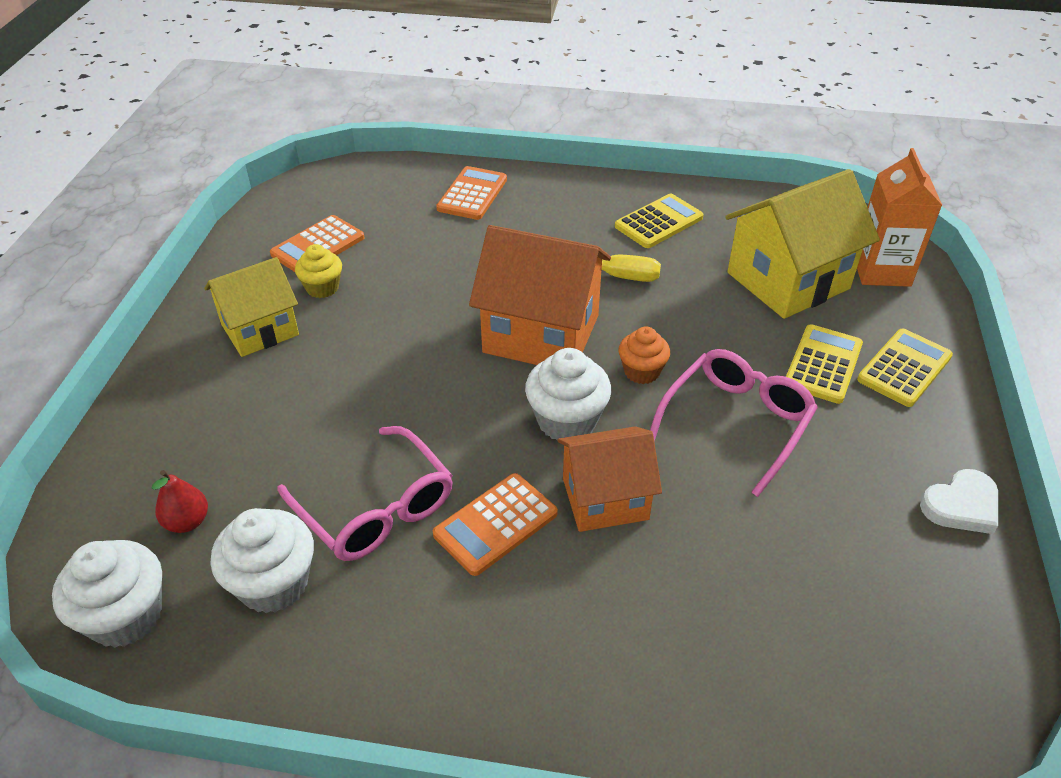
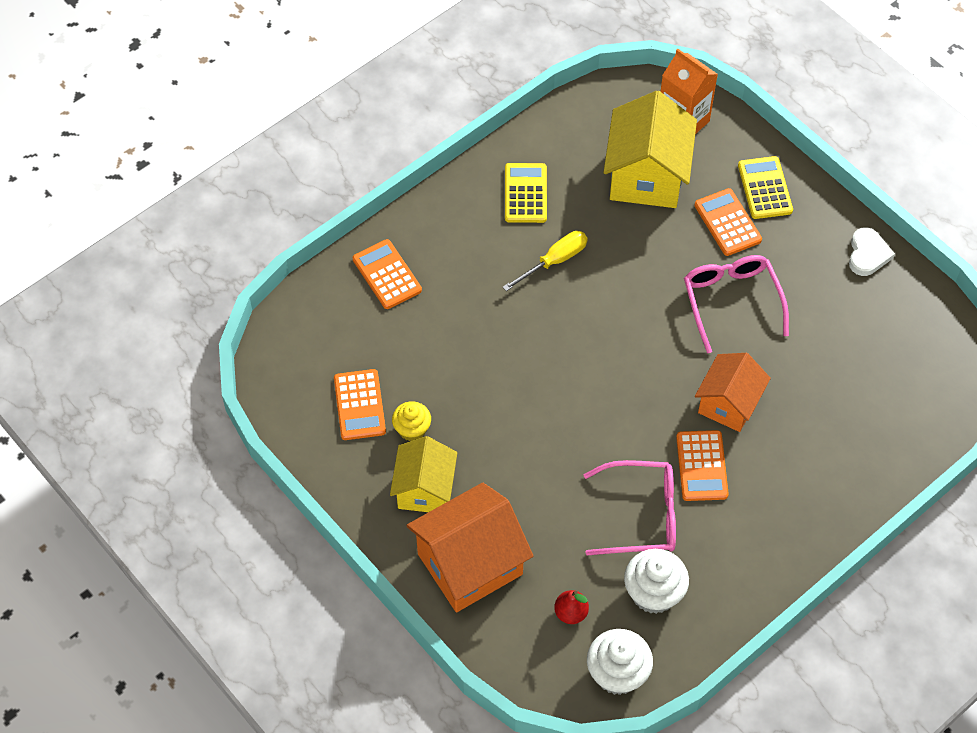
camera: 50 degrees left, 15 degrees up
(541, 334) = (573, 339): orange house -> orange house (470, 564)
(566, 421) = (657, 380): white cupcake -> none
(641, 371) = (652, 314): orange cupcake -> none
(823, 364) = (727, 223): yellow calculator -> orange calculator

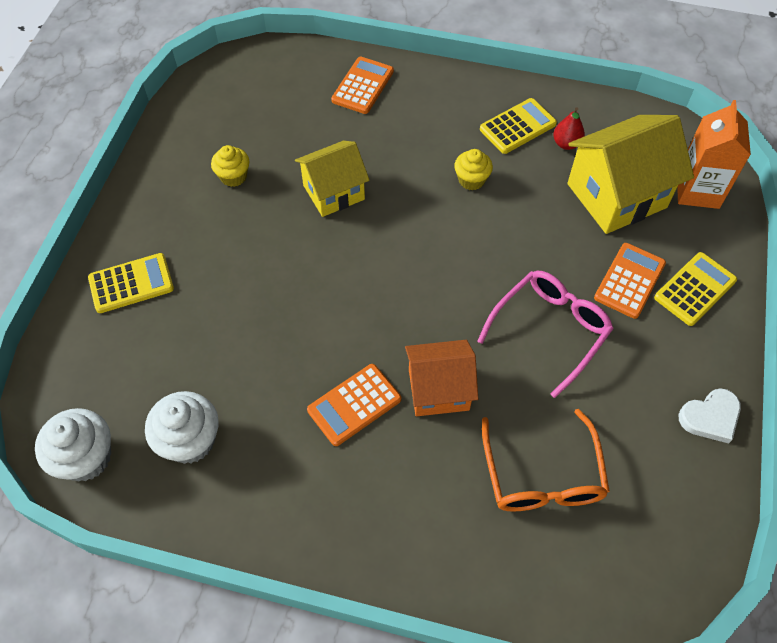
camera: 55 degrees right, 0 degrees up
(360, 405) = (231, 133): orange calculator -> none
(424, 489) = (183, 214): yellow house -> yellow house (333, 192)
(470, 564) = (131, 283): orange house -> yellow calculator
(554, 261) = (471, 180): yellow screwdriver -> yellow cupcake
(571, 613) = (128, 384): red pear -> red pear (566, 144)
(641, 515) = (266, 384): pink glasses -> none
(840, 383) = (542, 476): none -> orange glasses

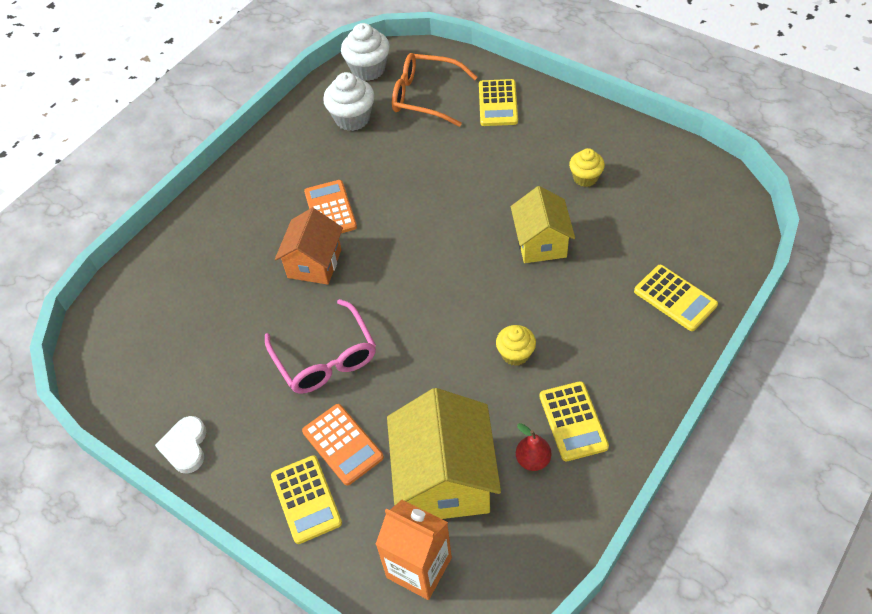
camera: 115 degrees right, 5 degrees down
(362, 86) = (675, 298): orange calculator -> yellow calculator
(542, 476) = (212, 306): orange glasses -> orange glasses (425, 96)

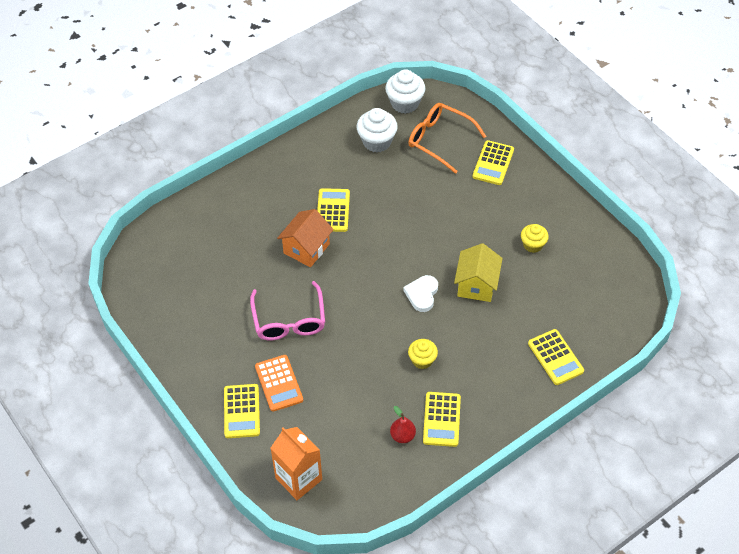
camera: 15 degrees right, 0 degrees up
(185, 446) = (174, 350): white heart -> white heart (422, 294)
(330, 210) = (333, 210): orange calculator -> yellow calculator
(445, 479) = (338, 429): yellow house -> none

